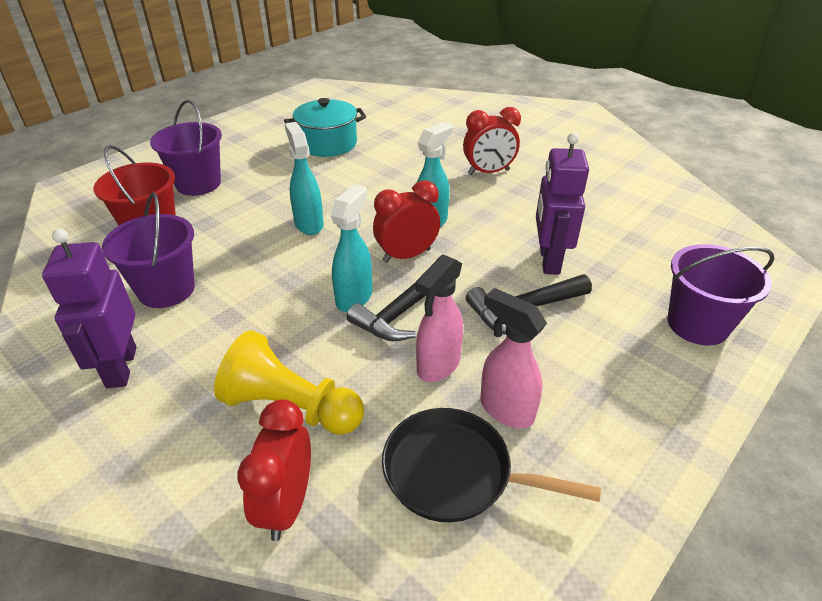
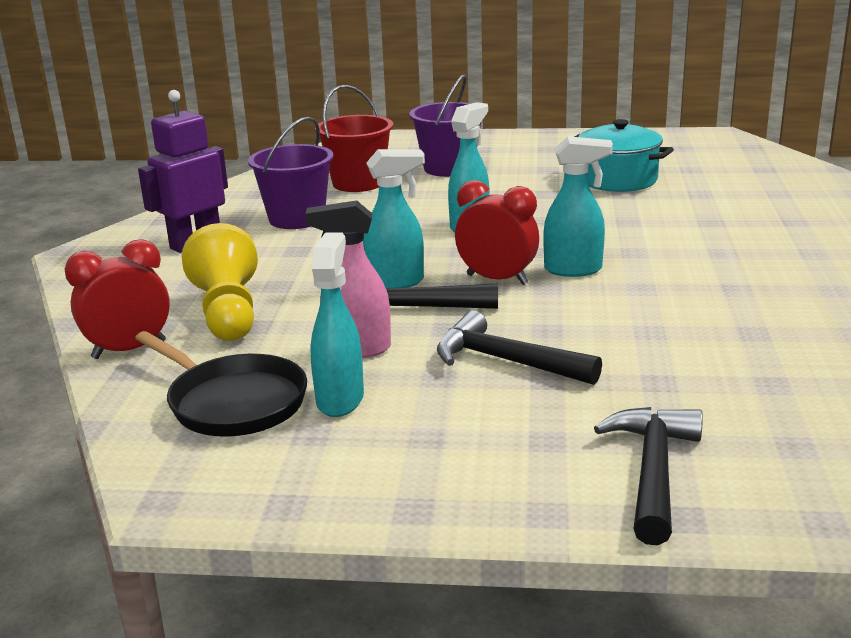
camera: 55 degrees right, 15 degrees down
(455, 473) = (233, 402): black pan -> black pan turned 150 degrees clockwise
(488, 172) = (735, 261): red clock -> none
(505, 409) = (340, 399): pink spray bottle -> turquoise spray bottle
(548, 260) = (620, 347): purple robot -> none
(697, 324) = (653, 471): purple bucket -> black hammer

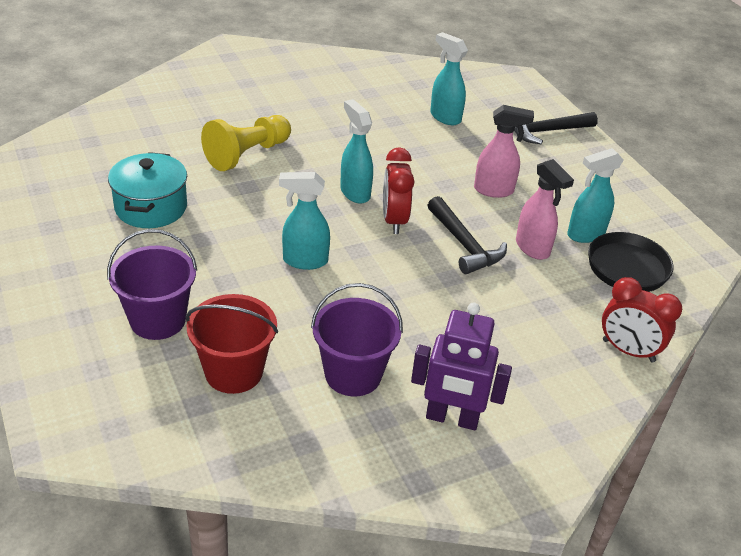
camera: 125 degrees left, 15 degrees up
(228, 312) = (542, 329): yellow pawn -> yellow pawn (247, 154)
(396, 282) = (433, 264): turquoise spray bottle -> turquoise spray bottle (445, 117)
(506, 361) = (494, 190): black hammer -> pink spray bottle

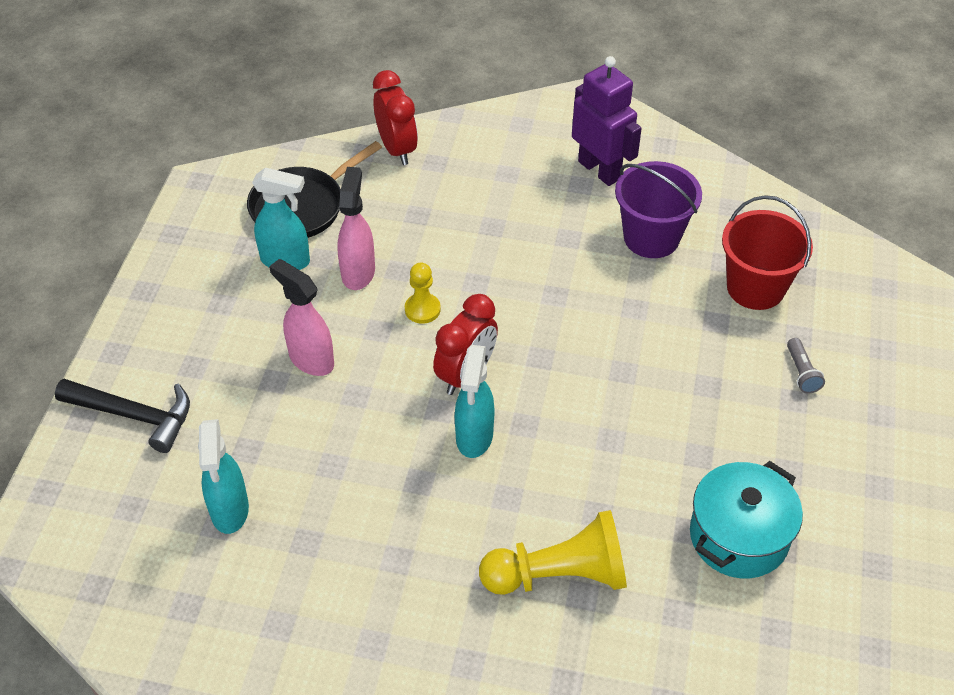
camera: 140 degrees left, 10 degrees up
(158, 320) = (801, 372): purple bucket -> grey flashlight
(304, 261) = (607, 371): turquoise spray bottle -> none
(464, 244) = (422, 309): black hammer -> yellow pawn

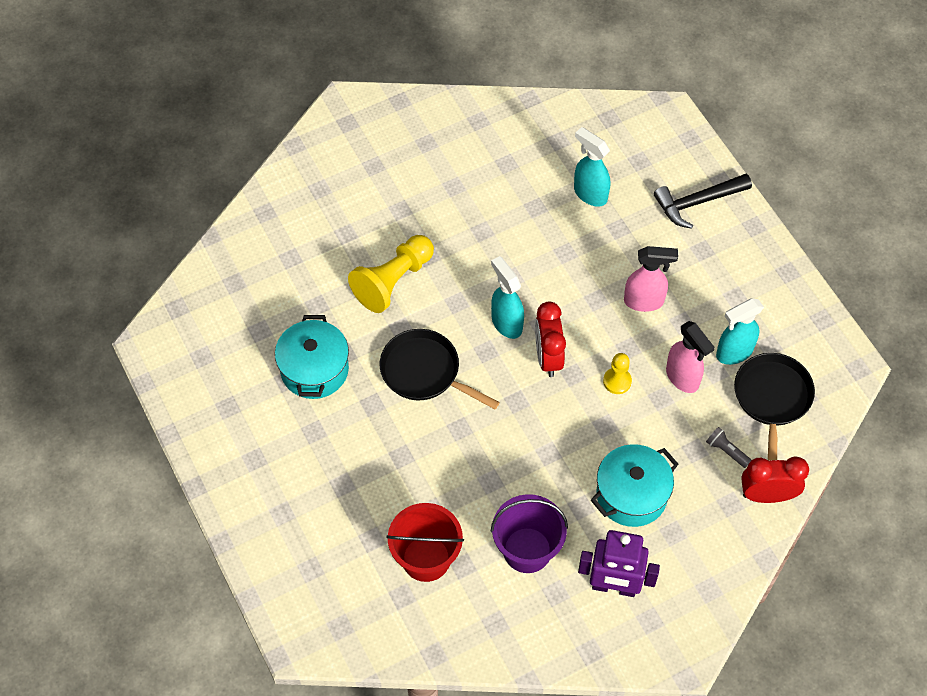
camera: 140 degrees right, 10 degrees up
(397, 149) = (767, 495): red clock -> red clock turned 150 degrees clockwise
(512, 218) = (631, 495): none -> turquoise pot
(611, 448) = (424, 372): none -> black pan
(801, 372) = (350, 509): grey flashlight -> grey flashlight (726, 451)

